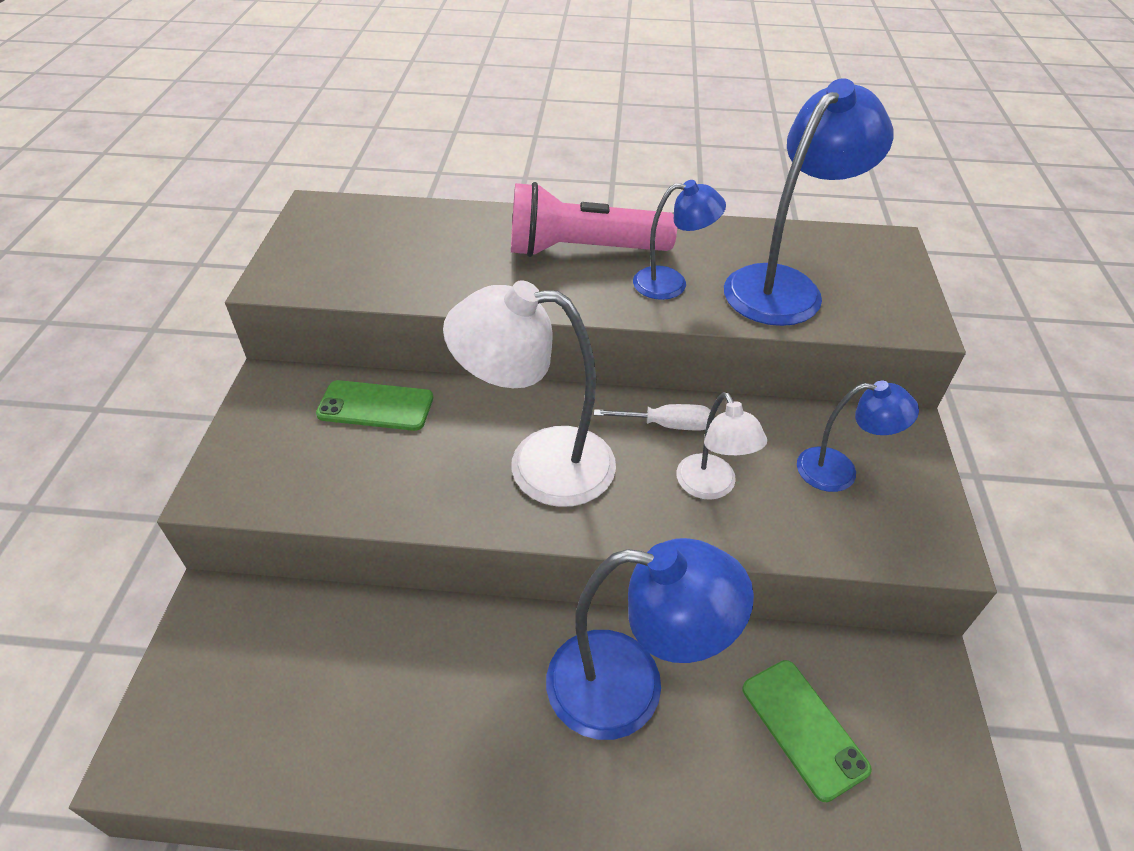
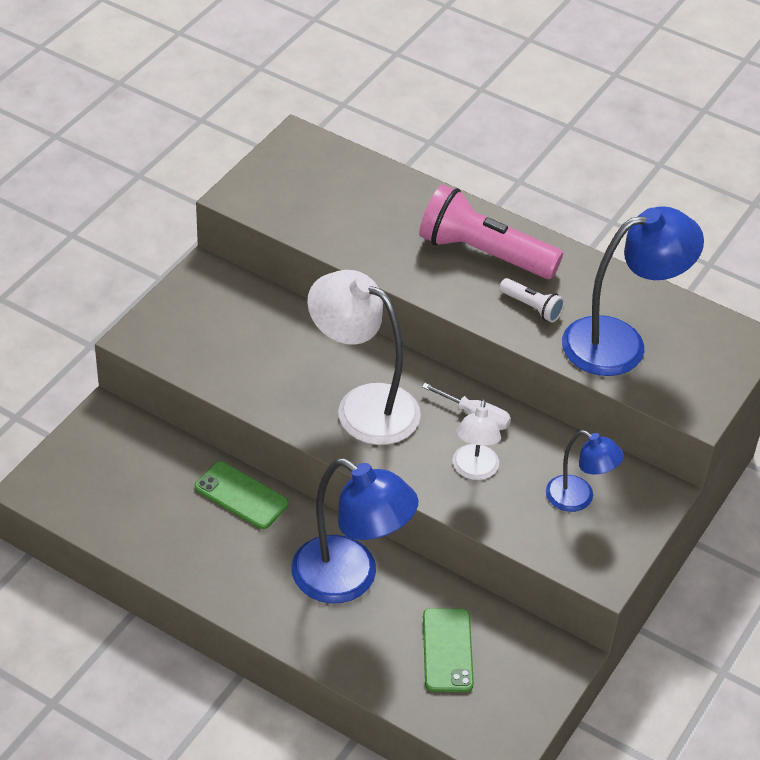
camera: 25 degrees right, 0 degrees up
(375, 406) = (272, 319): green phone -> green phone (241, 495)
(671, 283) = (532, 307): blue lamp -> white flashlight

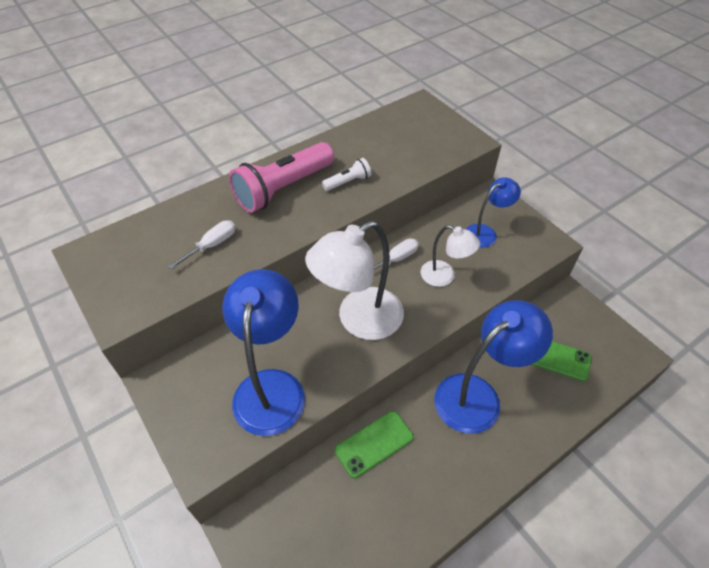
camera: 65 degrees left, 5 degrees up
(362, 226) = (212, 245): none -> white screwdriver
(620, 342) = (400, 153): blue lamp -> blue lamp (271, 386)

